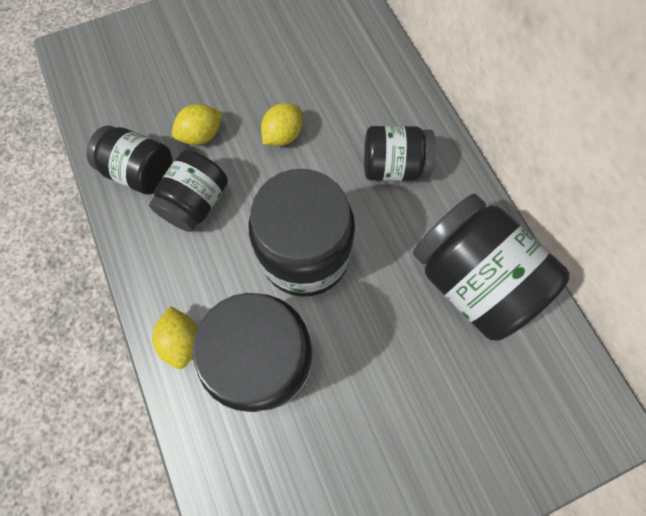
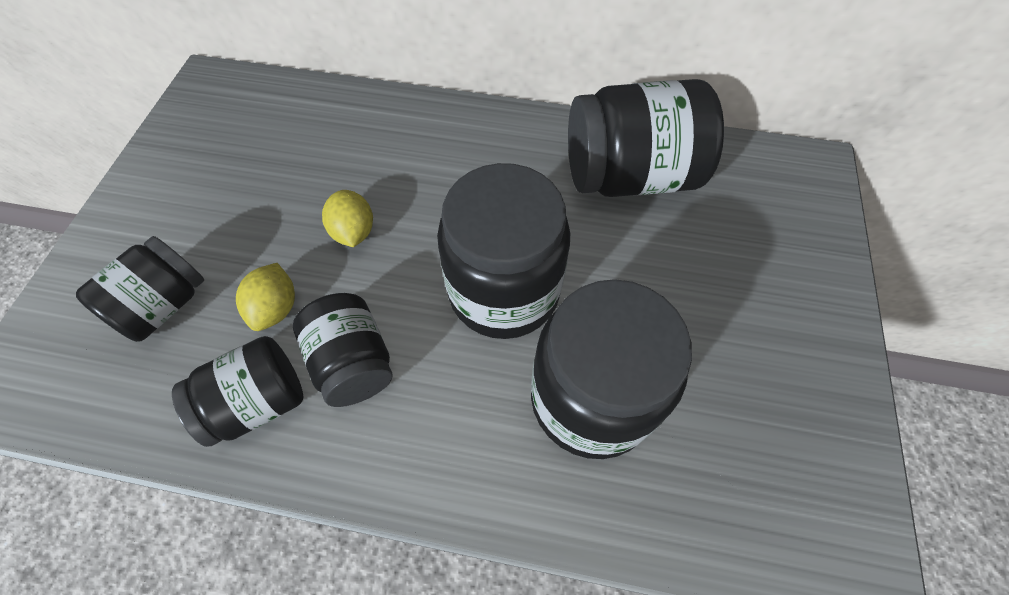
camera: 55 degrees left, 10 degrees down
(182, 340) = (509, 477): yellow lemon -> none
(393, 167) = (473, 164): black jar -> black jar (164, 305)

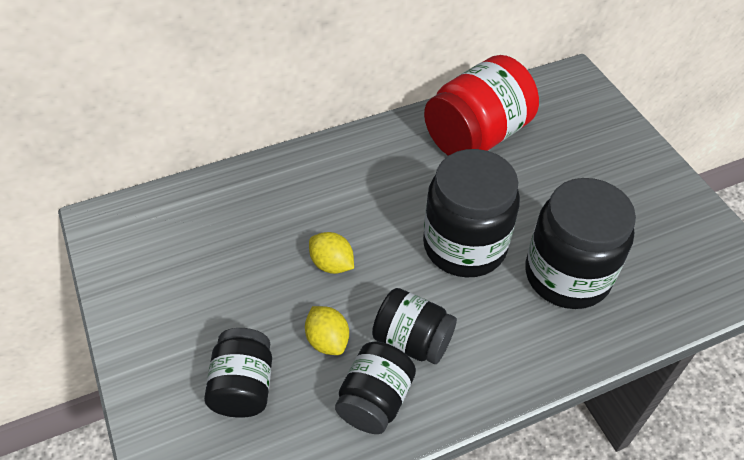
camera: 35 degrees left, 10 degrees down
(629, 176) = (476, 135): black jar -> red jar

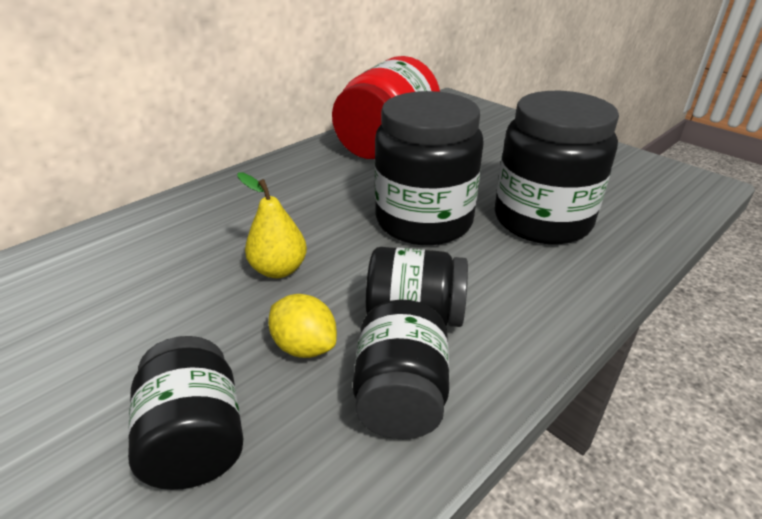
camera: 20 degrees left, 15 degrees down
(332, 264) = (279, 269): yellow lemon -> yellow pear

